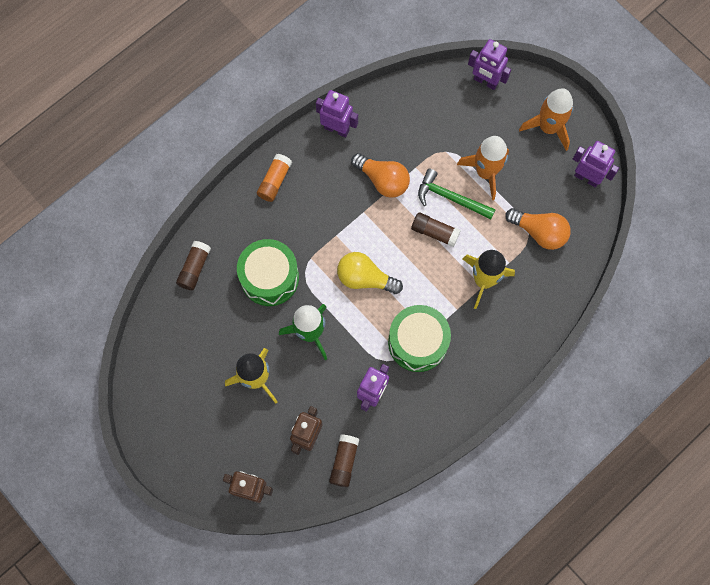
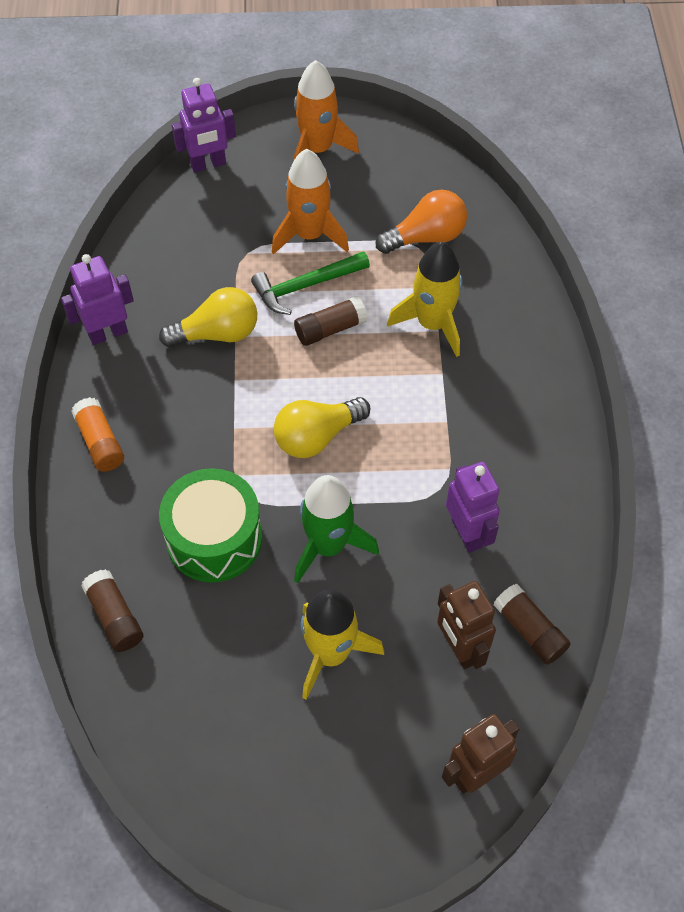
camera: 50 degrees left, 15 degrees down
(383, 180) = (217, 334): orange light bulb -> yellow light bulb
(417, 342) = (446, 440): green drum -> none
(587, 177) = (406, 157): purple robot -> none

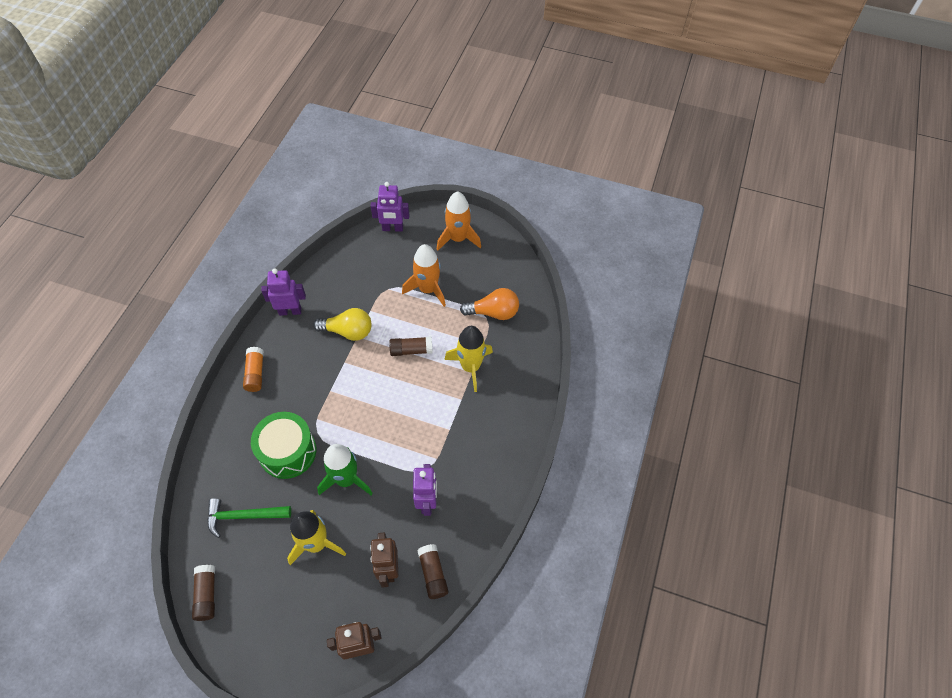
camera: 20 degrees right, 0 degrees up
(115, 617) = (214, 477): brown glue stick -> brown glue stick (207, 595)
(305, 286) = (410, 319): green hammer -> green hammer (243, 516)
(317, 437) = (372, 412): yellow light bulb -> none

